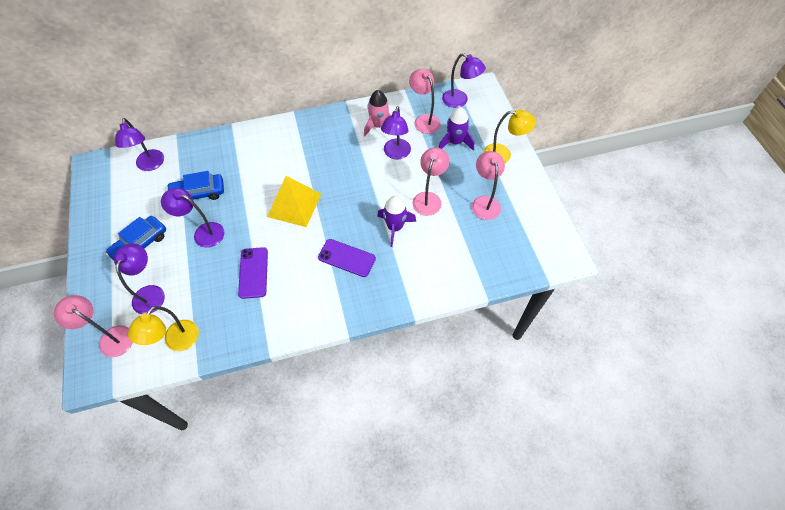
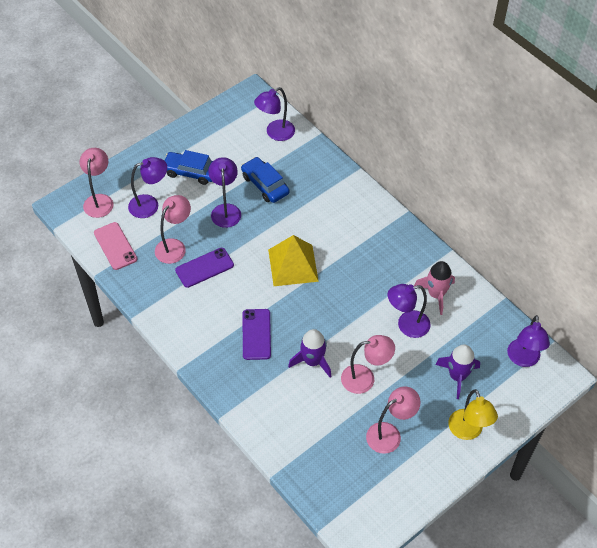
camera: 65 degrees right, 5 degrees down
(177, 342) = (115, 246): yellow lamp -> pink phone
(424, 120) = (471, 334): pink lamp -> pink lamp (174, 246)

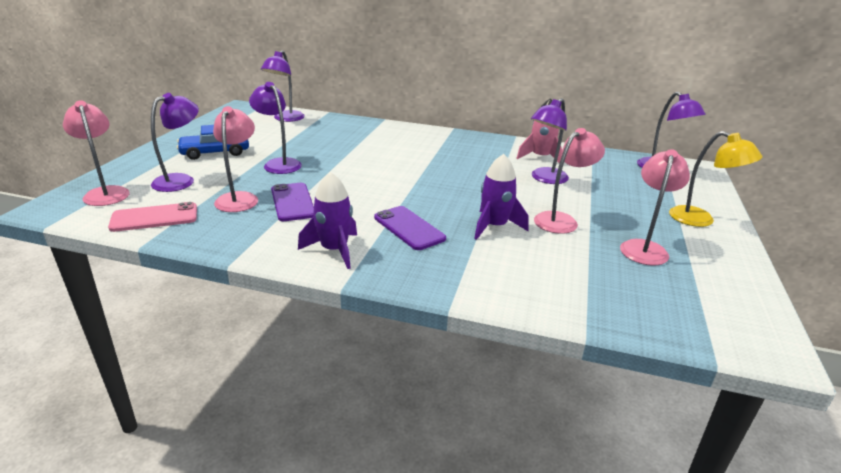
camera: 35 degrees left, 25 degrees down
(115, 246) = (154, 218): pink phone -> pink phone turned 45 degrees counterclockwise
(204, 268) = (292, 202): purple phone -> purple phone turned 45 degrees counterclockwise
(265, 184) = (305, 142): blue car -> none
(293, 265) = (391, 176): yellow pyramid -> none
(457, 376) = (633, 192): purple rocket -> purple rocket (334, 250)

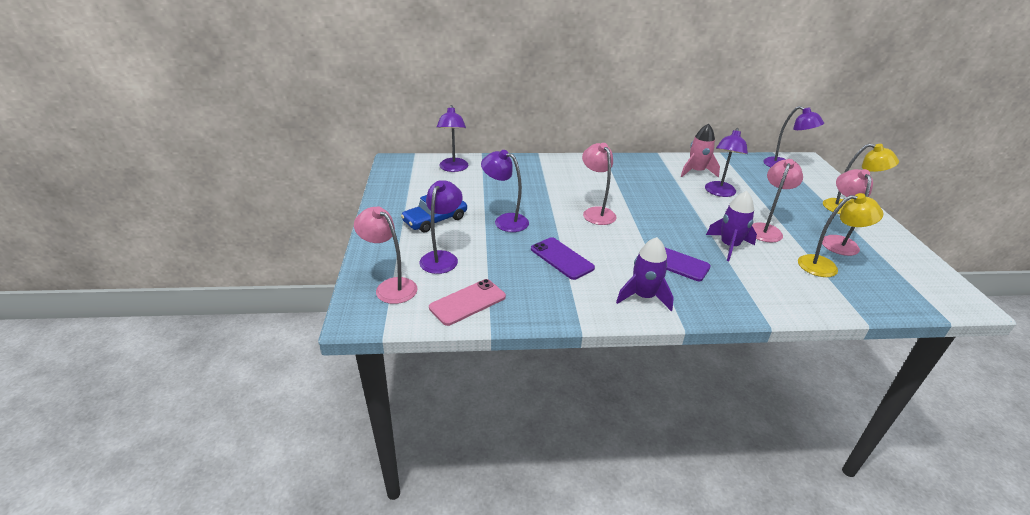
camera: 20 degrees left, 5 degrees up
(239, 198) = (514, 265): pink lamp -> pink lamp (596, 212)
(598, 268) = (825, 266): none -> yellow lamp

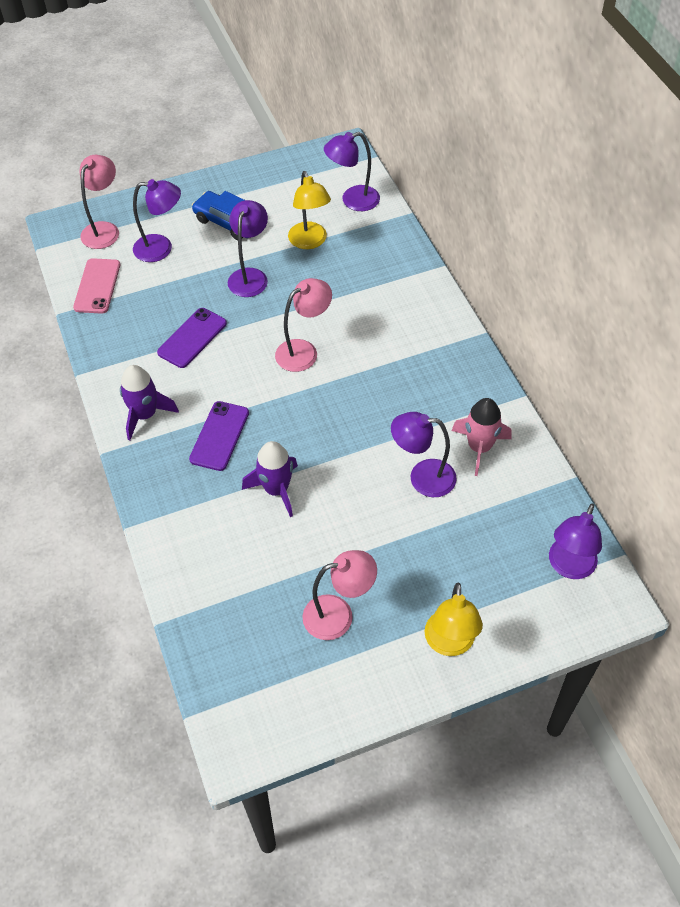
camera: 75 degrees right, 20 degrees up
(467, 302) = (97, 286): pink phone -> pink phone turned 60 degrees clockwise
(765, 229) = (336, 531): pink lamp -> none
(825, 266) = (267, 593): yellow lamp -> yellow lamp (310, 242)

